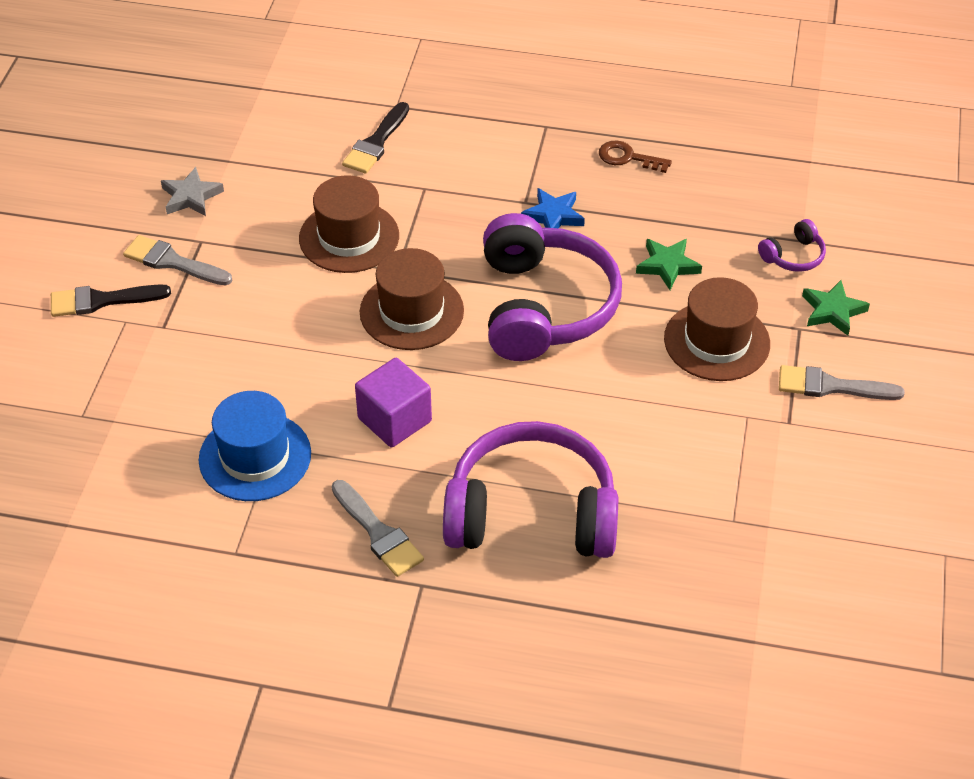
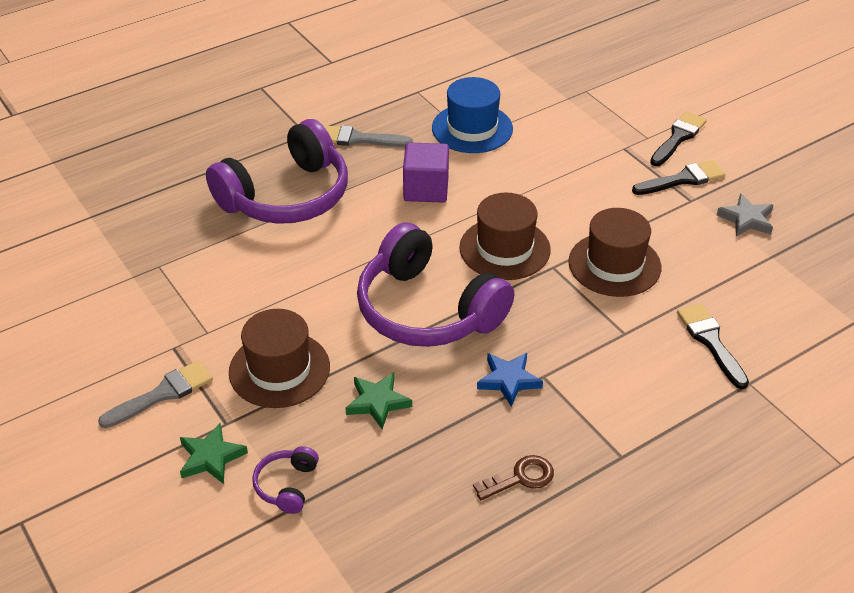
camera: 135 degrees right, 5 degrees down
(172, 262) = (683, 179): grey brush -> black brush

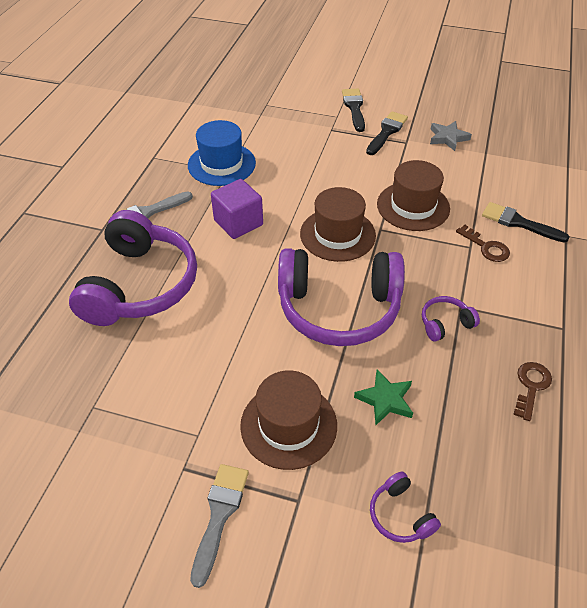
camera: 40 degrees left, 5 degrees up
(211, 457) = (319, 539): green star -> none
(508, 380) = (445, 323): blue star -> purple headphones
(641, 343) = (486, 247): none -> brown key

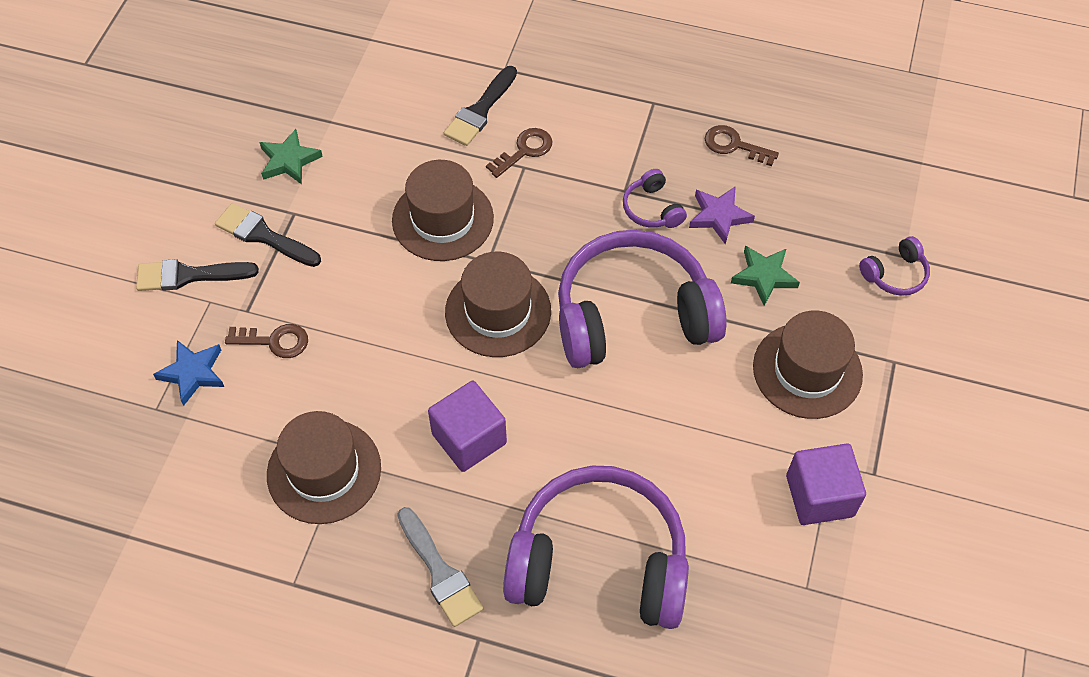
camera: 90 degrees left, 10 degrees up
(169, 423) = (819, 496): none -> purple cube
(219, 515) = (921, 434): grey brush -> none
(221, 164) = (324, 471): blue hat -> brown hat
(288, 114) = (193, 373): none -> blue star
(310, 141) = (275, 341): none -> brown key
(338, 308) = (633, 315): purple headphones -> purple headphones turned 105 degrees counterclockwise
(446, 370) = (719, 216): none -> purple star
(448, 138) = (289, 160): grey star -> green star

